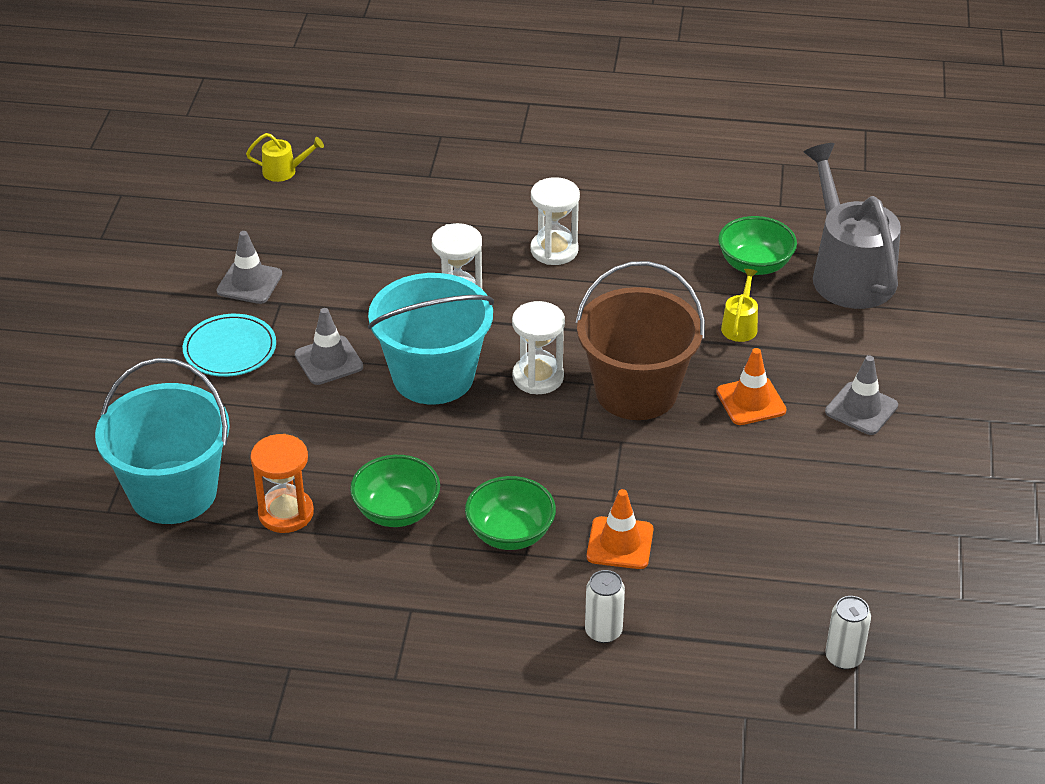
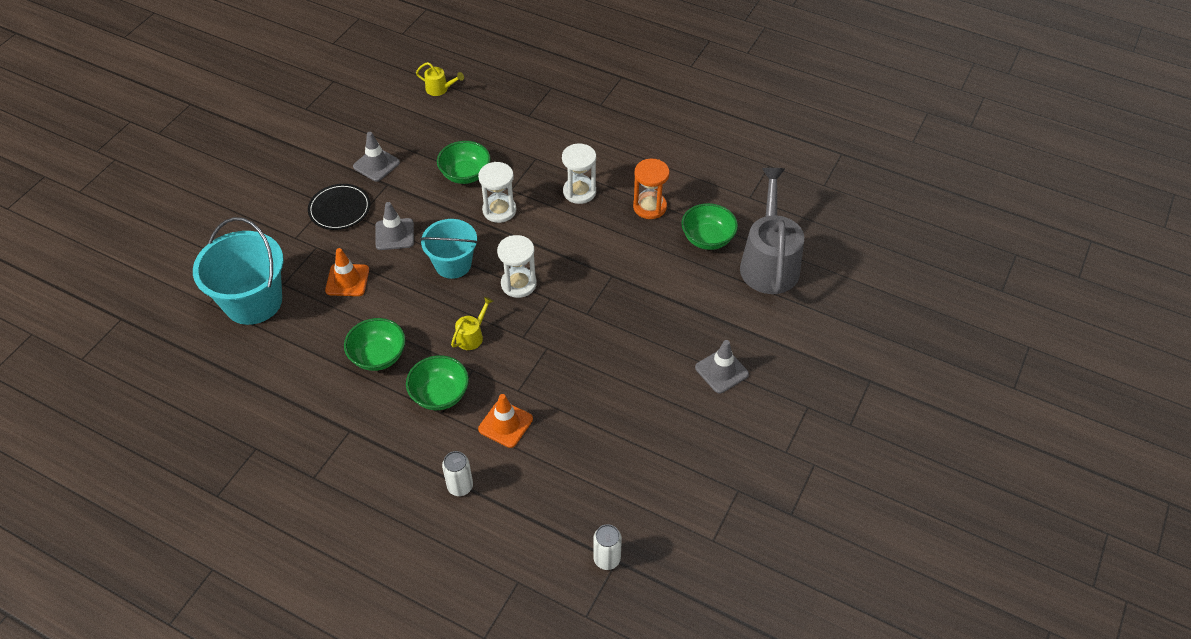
camera: 20 degrees right, 10 degrees up
(230, 349) = (339, 209): turquoise plate -> black plate
(286, 513) = (311, 337): orange hourglass -> orange hourglass (649, 207)
(384, 266) = (465, 174): none -> green bowl
(433, 376) = (453, 264): turquoise bucket -> turquoise bucket, size x0.66
(636, 391) = (576, 313): brown bucket -> none
(740, 325) = (673, 282): yellow watering can -> yellow watering can (472, 336)
(751, 401) = (649, 343): orange traffic cone -> orange traffic cone (347, 280)

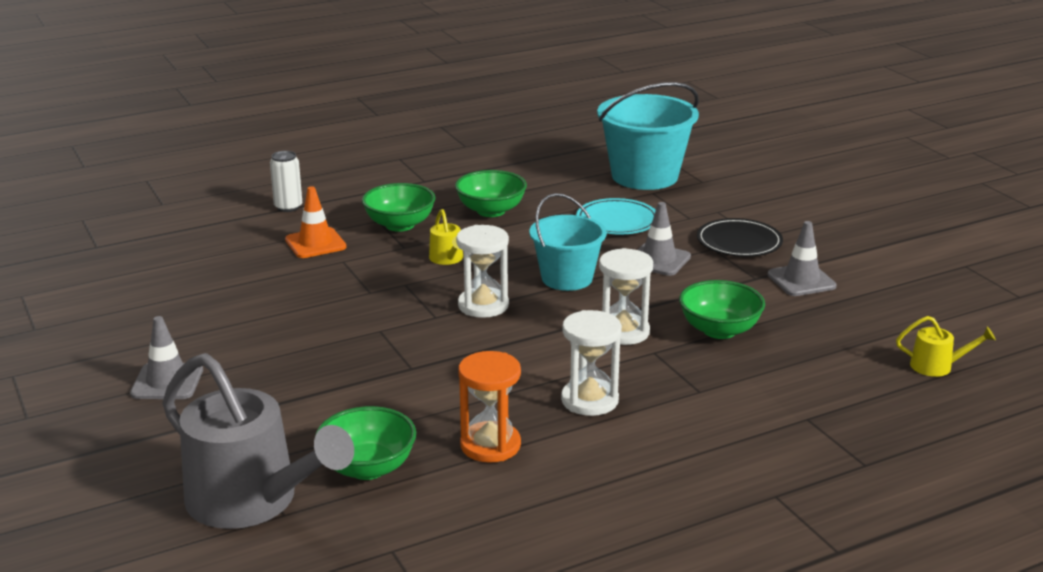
camera: 125 degrees right, 25 degrees down
(347, 280) = (617, 221): orange traffic cone -> turquoise plate
(440, 89) = (937, 366): yellow watering can -> yellow watering can turned 135 degrees counterclockwise
(607, 559) = (106, 243): white can -> none

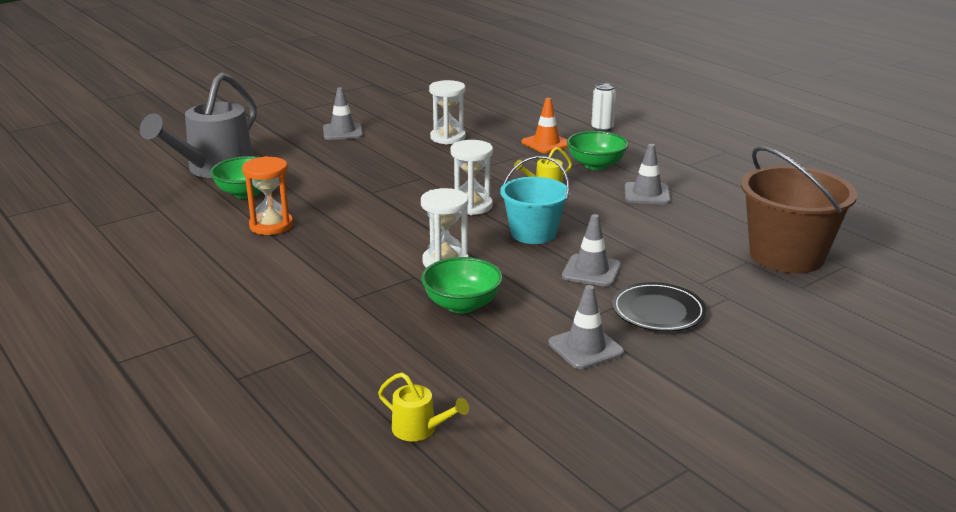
camera: 80 degrees right, 0 degrees up
(491, 211) = (647, 194): green bowl -> grey traffic cone
(589, 400) = (333, 255): white hourglass -> white hourglass (448, 138)
(617, 221) = (665, 248): turquoise plate -> none
(644, 176) = (786, 255): turquoise bucket -> brown bucket
(937, 366) = (420, 429): yellow watering can -> yellow watering can turned 60 degrees counterclockwise

